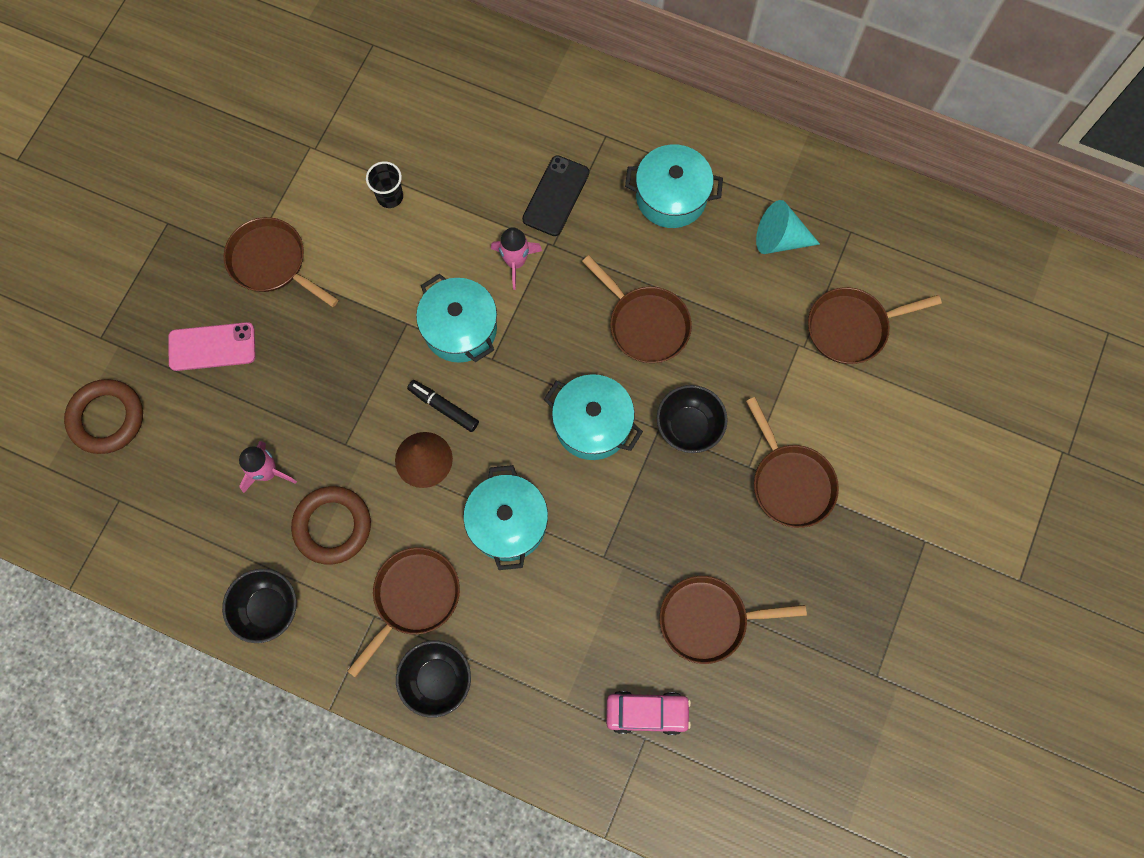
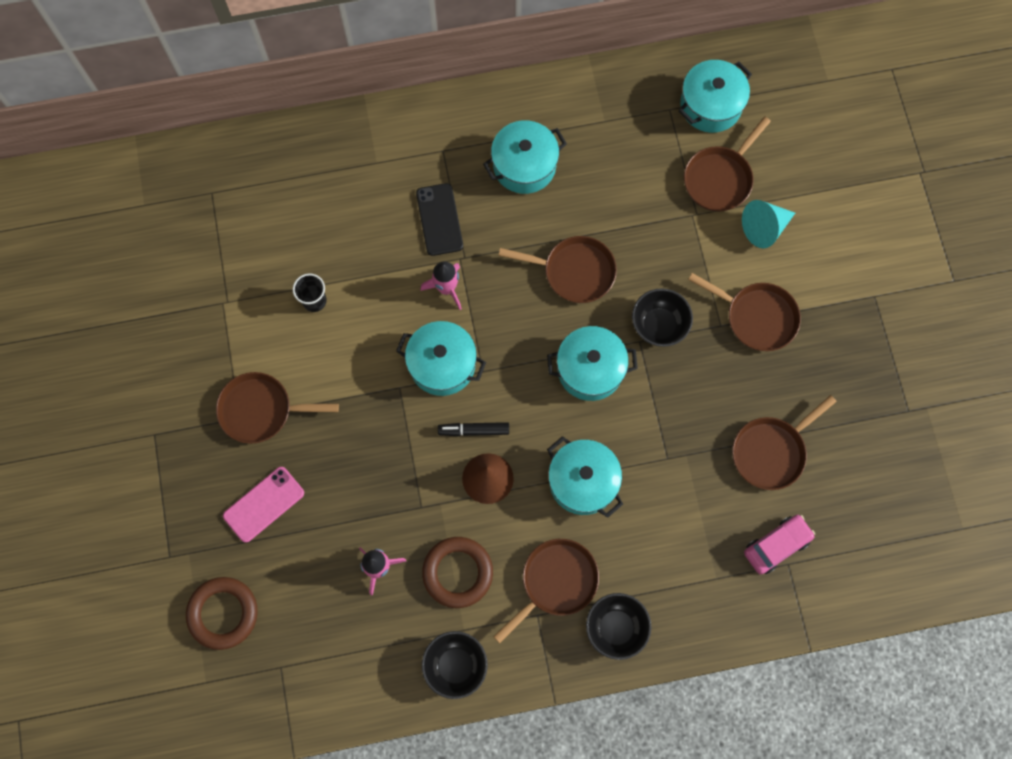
camera: 35 degrees left, 0 degrees up
(413, 598) = (555, 582): brown pan -> brown pan turned 45 degrees clockwise
(779, 239) = (624, 147): turquoise cone -> turquoise cone (764, 228)
(894, 253) = (710, 105): none -> turquoise pot

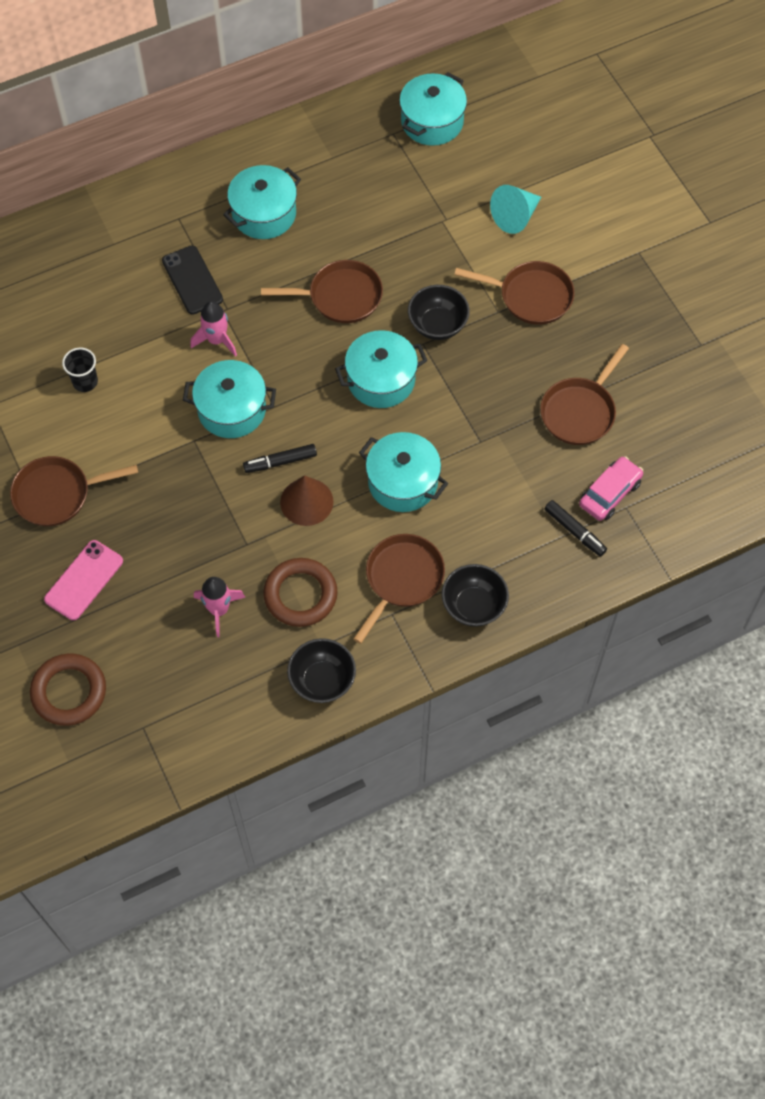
camera: 15 degrees left, 10 degrees down
(720, 178) = (460, 183): brown pan -> none
(732, 576) = (574, 531): none -> black marker

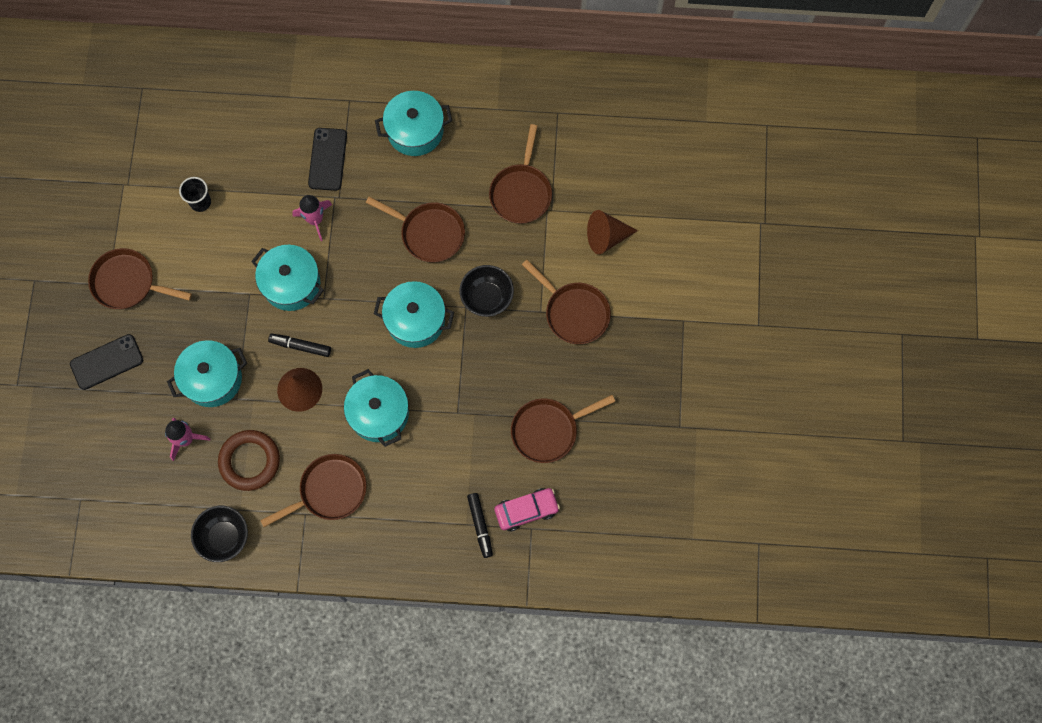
camera: 30 degrees right, 10 degrees up
(69, 692) = (46, 443): brown ring -> none
(84, 580) = (107, 362): pink phone -> black phone
(406, 217) = (521, 192): none -> brown pan
(432, 122) = (594, 118): turquoise pot -> turquoise pot (212, 379)
(473, 606) = (367, 542): black bowl -> none
(515, 216) = (606, 237): turquoise cone -> brown cone

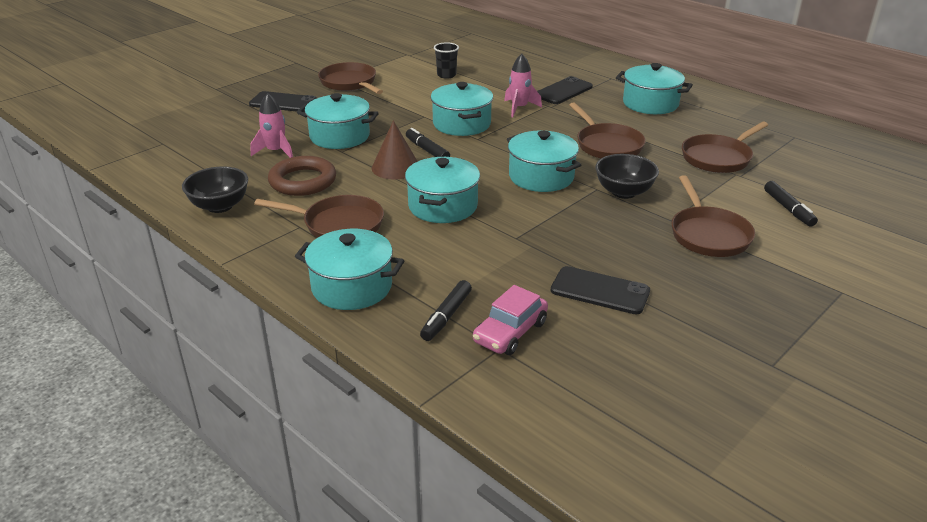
camera: 40 degrees right, 40 degrees down
(401, 545) = (352, 287): none -> turquoise pot
(526, 510) = (510, 332): pink car -> pink car turned 105 degrees clockwise
(548, 430) = (600, 291): brown pan -> black phone
(606, 237) = (788, 209): brown cone -> black marker

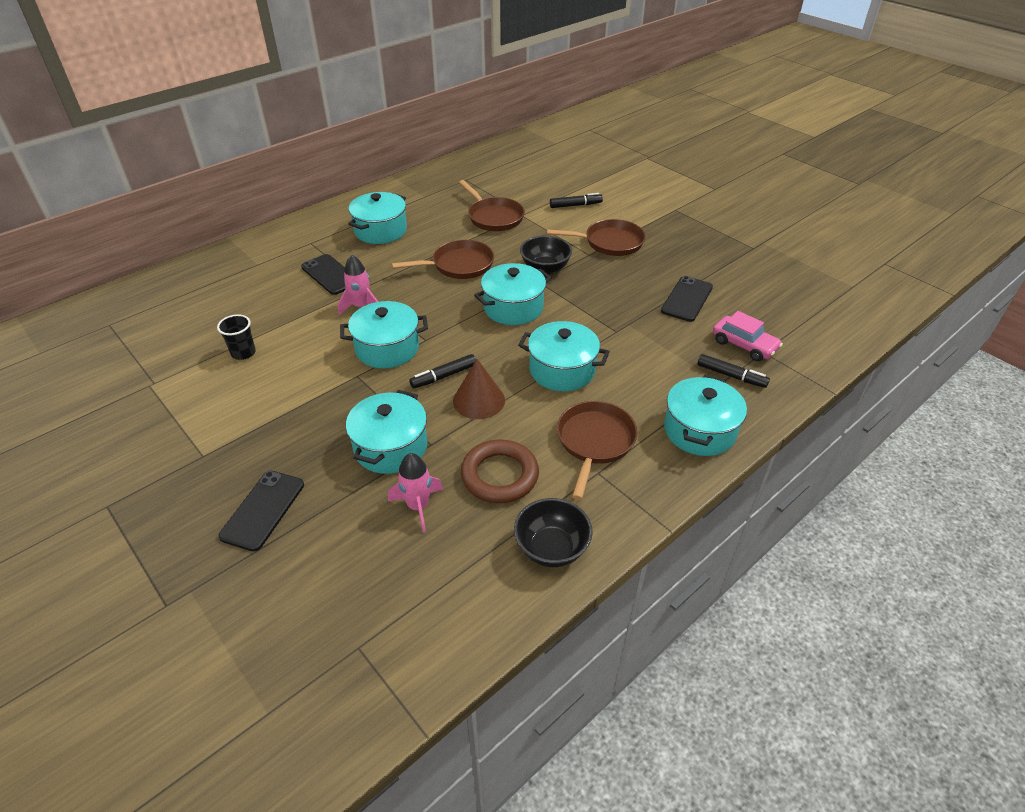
camera: 85 degrees left, 10 degrees up
(350, 83) = (225, 441): brown pan -> none

